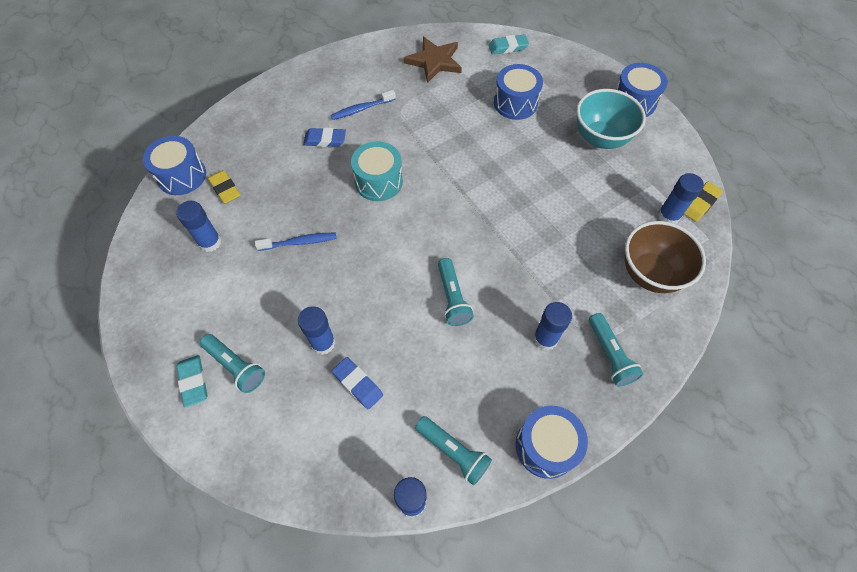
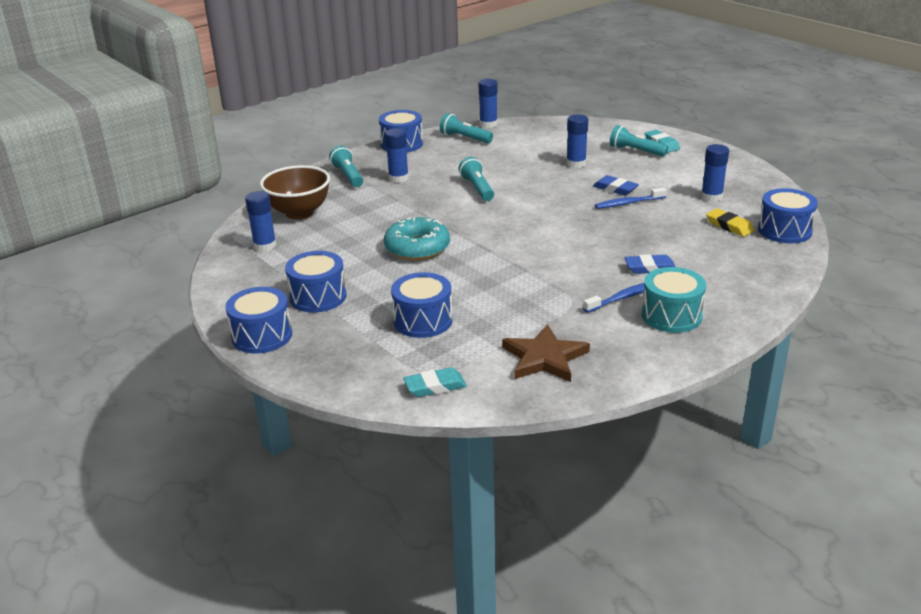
camera: 175 degrees right, 30 degrees down
(357, 384) = (540, 152): blue eraser -> blue eraser (615, 189)
(378, 181) = (571, 244): turquoise drum -> turquoise drum (671, 316)
(520, 193) = (417, 248): none -> turquoise donut
(600, 138) = (318, 297): turquoise bowl -> blue drum
(700, 204) = (227, 256): yellow eraser -> none

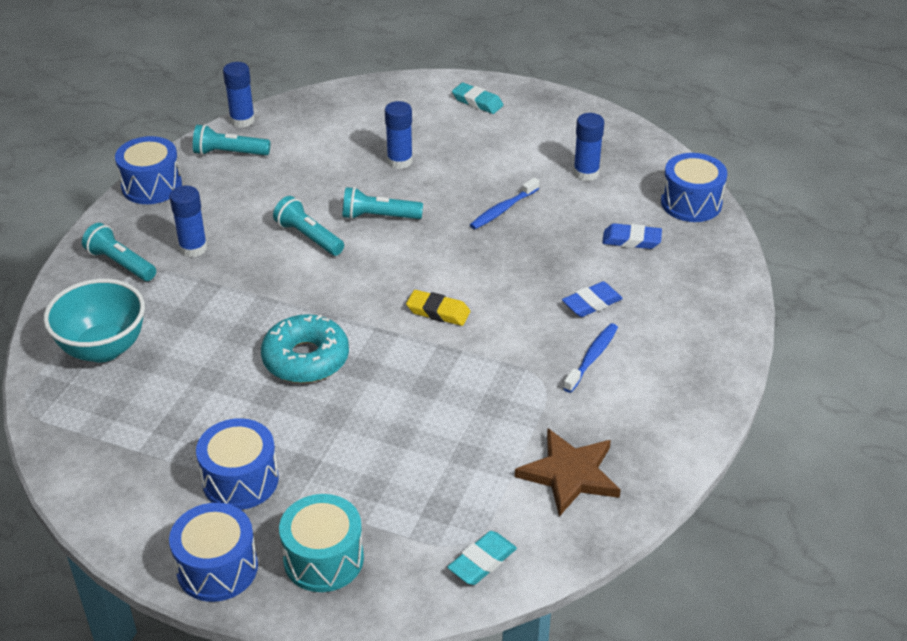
camera: 30 degrees left, 10 degrees up
(265, 246) = (101, 421): blue glue stick -> none
(299, 213) = (103, 349): brown bowl -> turquoise bowl
(423, 321) = (397, 471): blue drum -> none
(615, 189) = (473, 190): blue eraser -> blue eraser (631, 240)
(636, 151) = (455, 121): turquoise flashlight -> turquoise flashlight (379, 217)
(671, 316) = (658, 366): turquoise drum -> turquoise drum (323, 559)
(729, 226) = (632, 213): yellow eraser -> yellow eraser (438, 312)

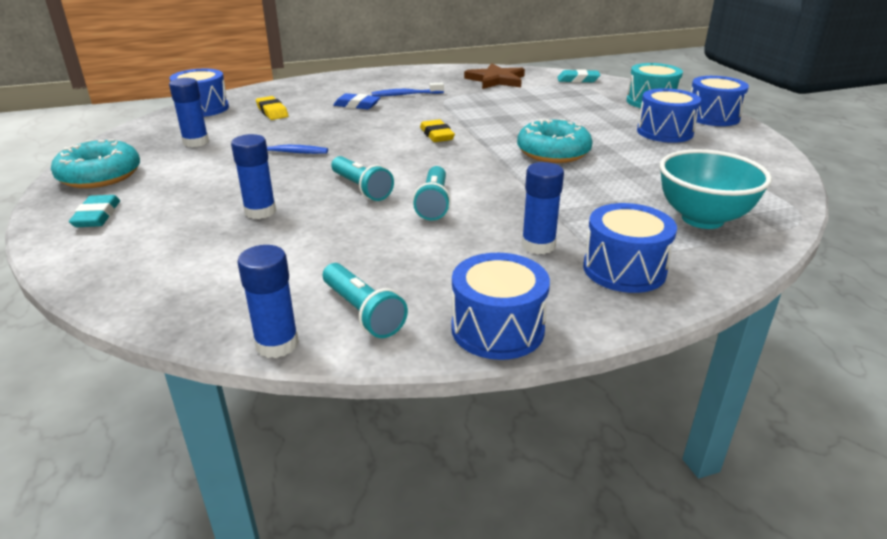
camera: 130 degrees left, 10 degrees down
(121, 264) = (624, 269): turquoise flashlight -> blue drum
(556, 116) = (100, 175): none -> turquoise donut
(631, 240) = (272, 112): blue eraser -> yellow eraser

